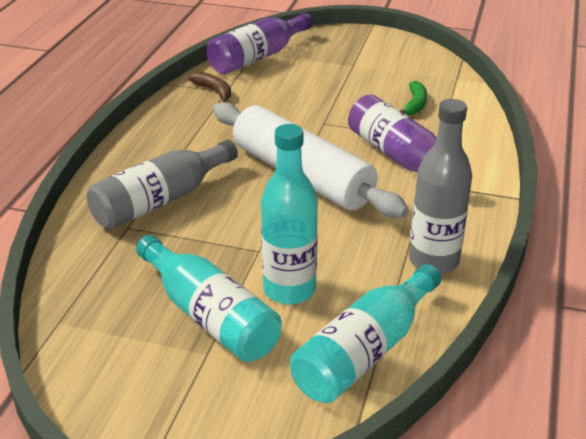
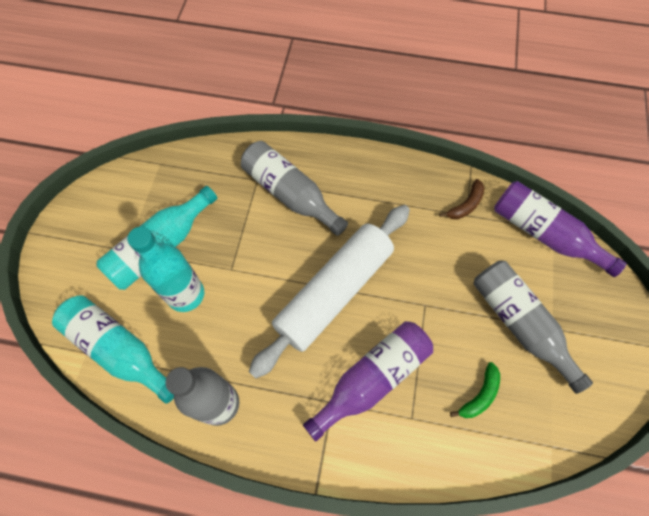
camera: 85 degrees right, 30 degrees up
(347, 79) = (519, 324): none -> grey bottle
(415, 104) = (479, 395): green banana -> green banana turned 60 degrees counterclockwise

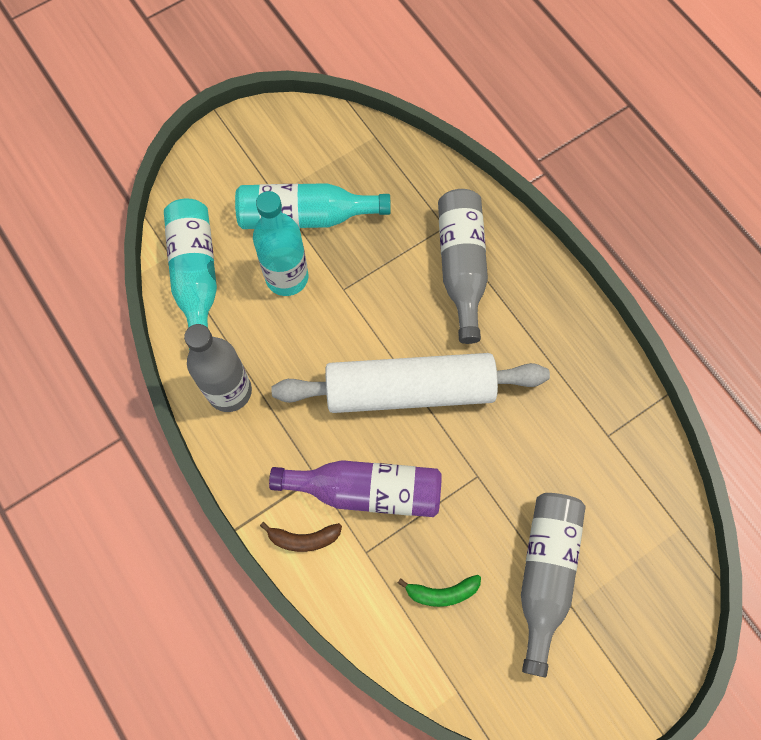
camera: 45 degrees right, 5 degrees up
(465, 205) = (618, 425): brown banana -> brown banana (303, 539)
(544, 234) = (665, 523): purple bottle -> none

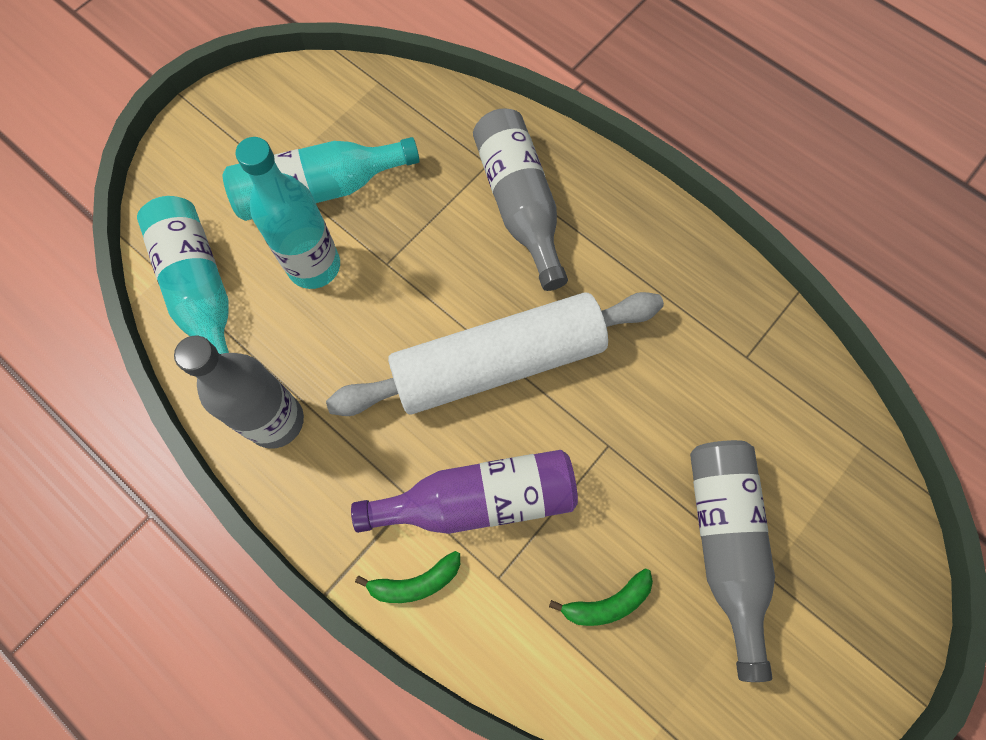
camera: 15 degrees left, 0 degrees up
(303, 539) = (415, 582): brown banana -> green banana

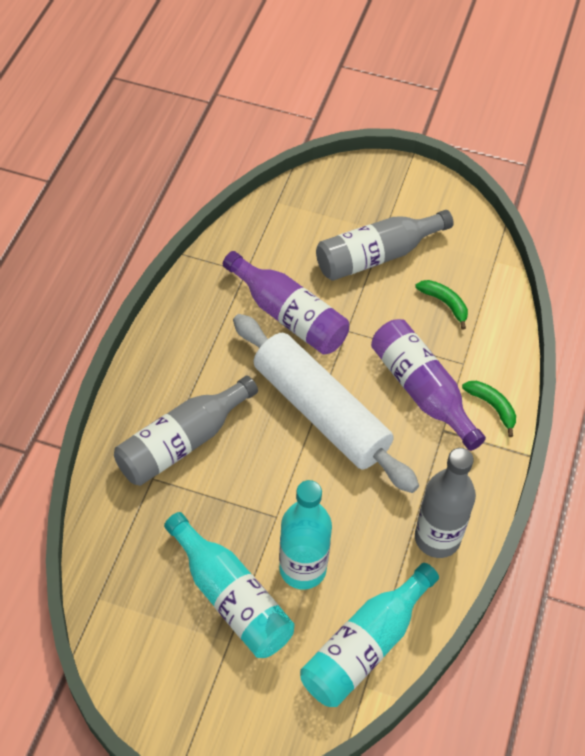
camera: 115 degrees left, 15 degrees down
(656, 382) = (289, 315): none -> purple bottle

